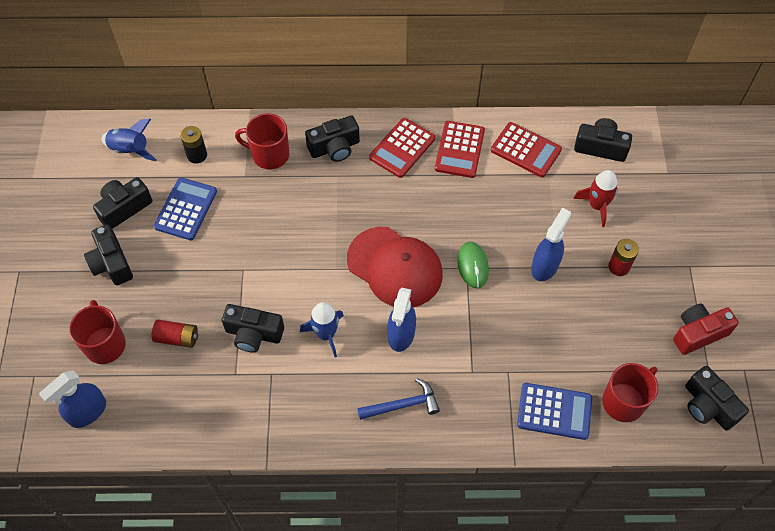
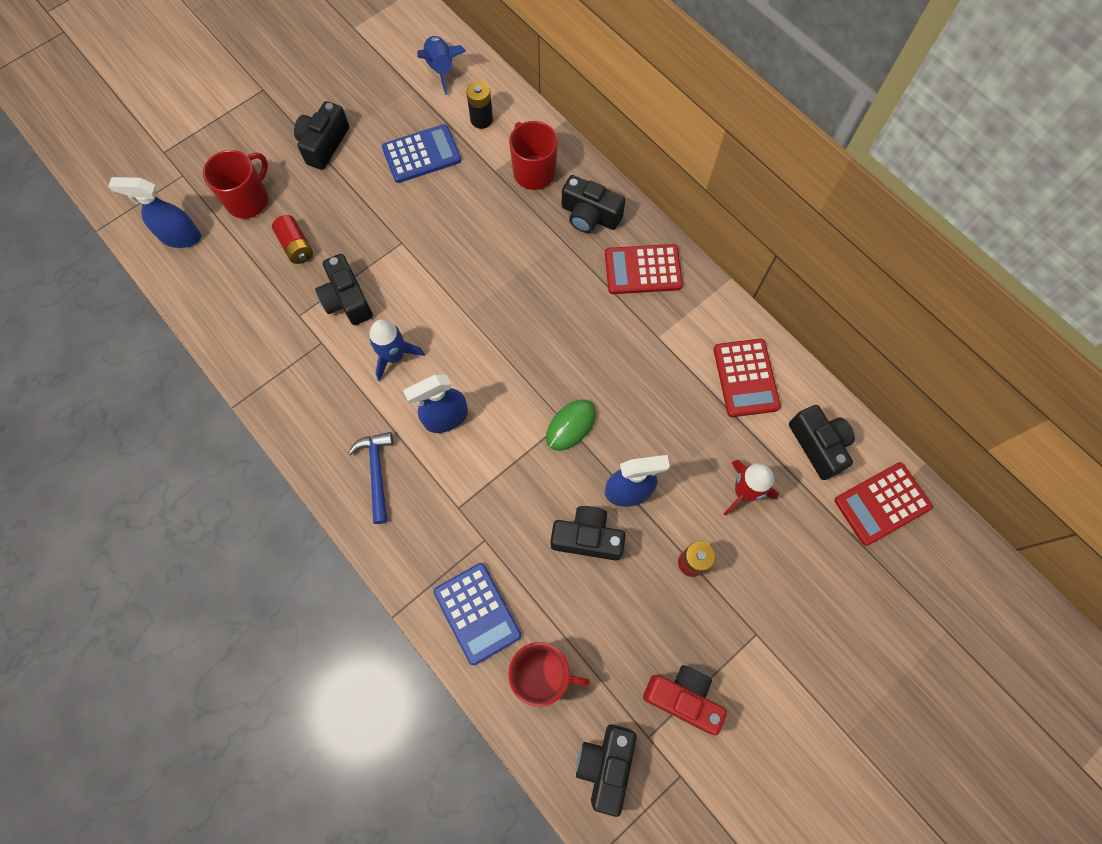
camera: 50 degrees right, 10 degrees up
(124, 208) = (382, 111): black camera -> black camera (587, 538)
(395, 267) = (510, 360): red cap -> none
(403, 405) = (376, 472): blue hammer -> blue hammer turned 135 degrees counterclockwise
(459, 150) = (688, 319): red calculator -> red calculator (882, 504)

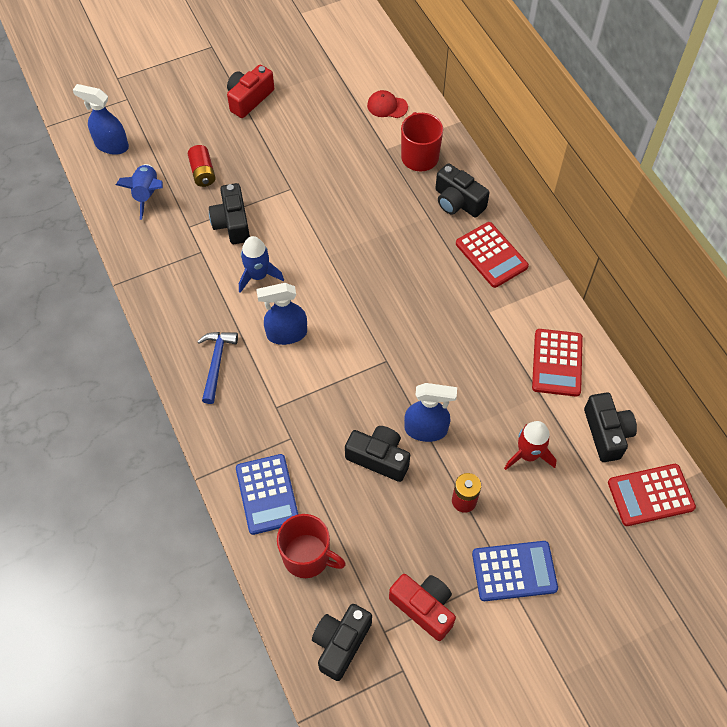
camera: 15 degrees right, 10 degrees down
(248, 200) = (174, 129): red mug -> none
(324, 144) = (249, 99): black camera -> red camera
(421, 154) = (328, 123): blue calculator -> blue calculator (514, 571)
(441, 69) = (364, 60): blue rocket -> blue rocket (147, 194)
(481, 119) = (387, 106): black battery -> red cap
(571, 425) = (391, 365): green mouse -> none
(643, 270) = (491, 255): red calculator -> red calculator turned 135 degrees counterclockwise

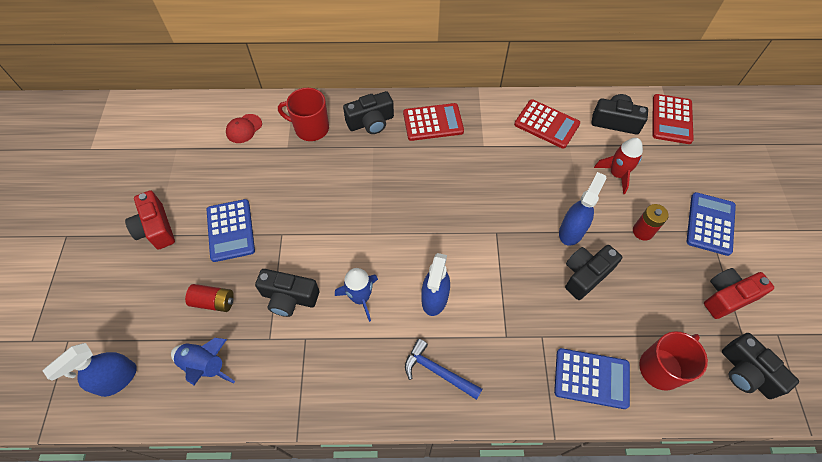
camera: 65 degrees left, 0 degrees up
(274, 150) = (231, 230): none -> blue calculator

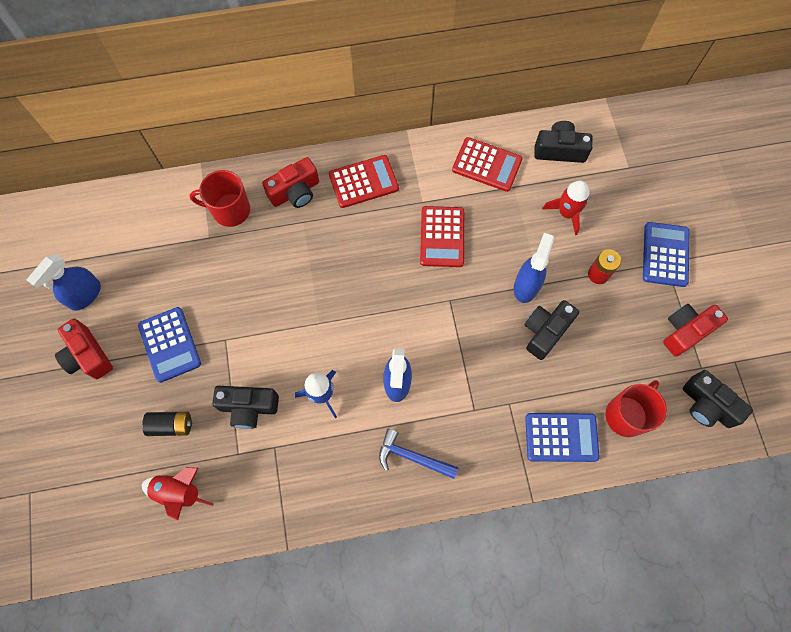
camera: 10 degrees left, 10 degrees up
(117, 379) = (93, 522): blue spray bottle -> blue spray bottle (85, 295)
(205, 365) = (179, 492): blue rocket -> red rocket
(213, 302) = (171, 425): red battery -> black battery
(244, 128) = (155, 222): red cap -> none
(371, 122) = (295, 192): black camera -> red camera
(671, 119) = (619, 138): red calculator -> red calculator (442, 237)

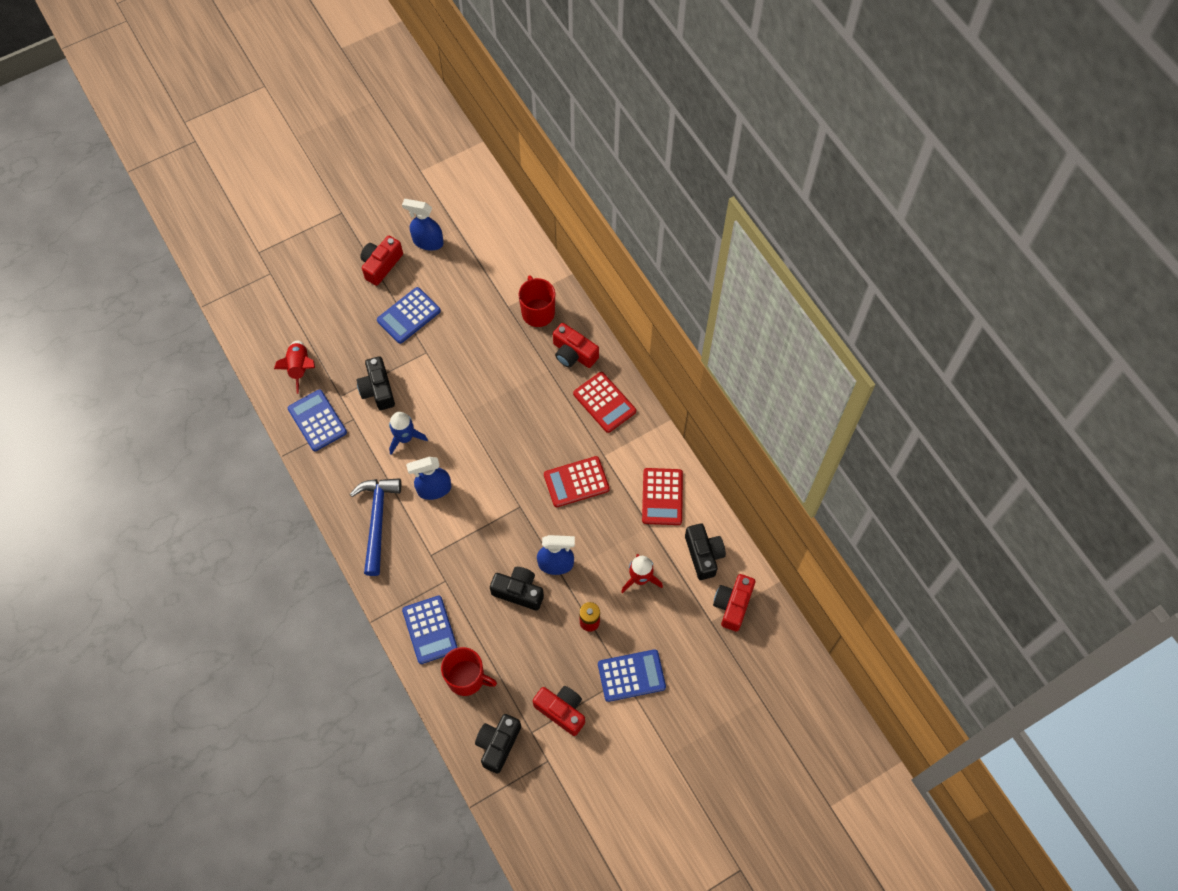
camera: 70 degrees right, 5 degrees down
(171, 425) = (347, 342): black battery -> none
(258, 491) = (317, 420): none -> blue calculator
(412, 457) = (377, 520): blue hammer -> blue hammer, size x1.52
(618, 143) = (733, 605): none -> red camera

